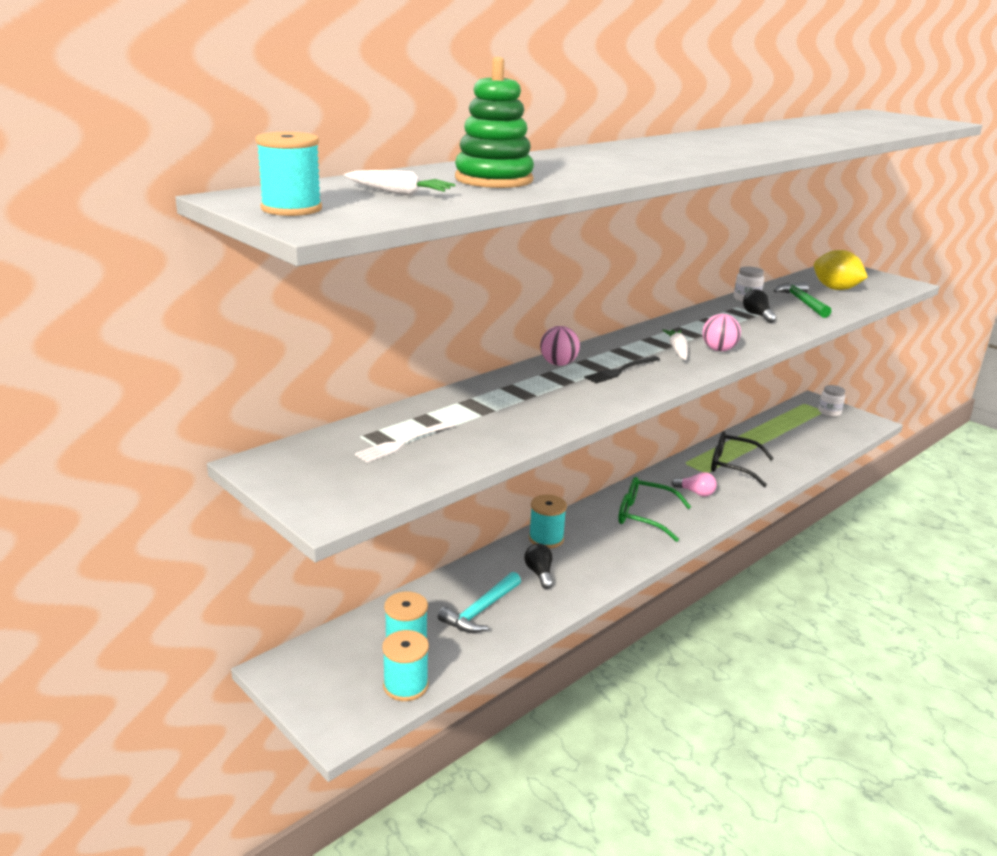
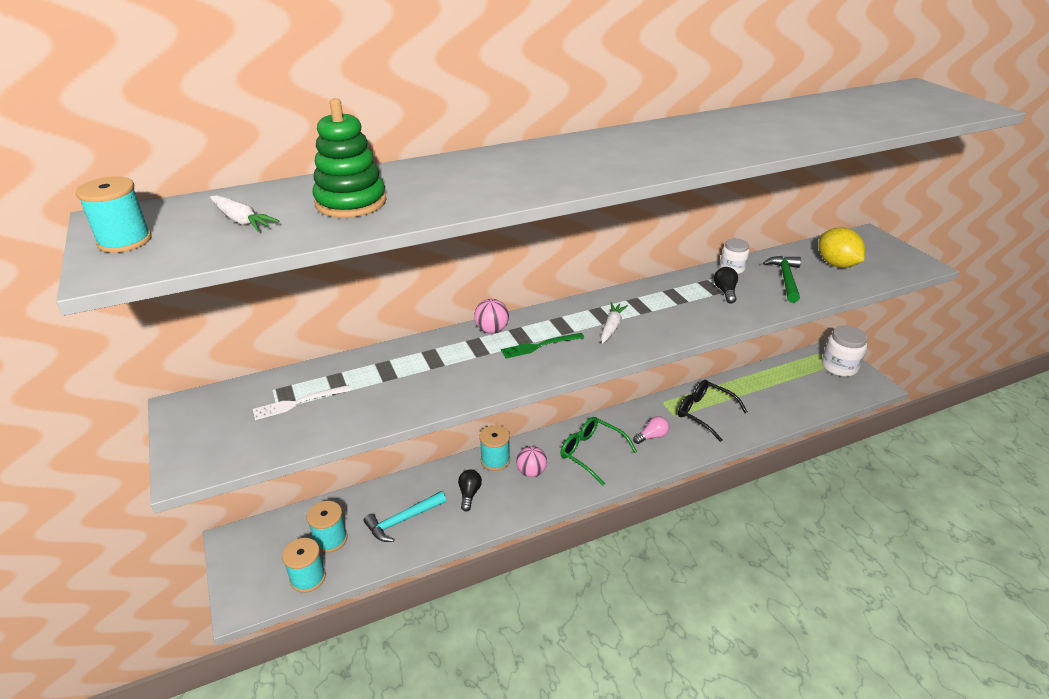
camera: 20 degrees right, 10 degrees up
(620, 370) = (539, 346): black fork -> green fork
(695, 492) = (652, 436): pink light bulb -> pink light bulb turned 75 degrees counterclockwise
(718, 350) = (651, 332): pink ball -> pink ball (531, 472)
(829, 412) = (839, 367): white jar -> white jar, size x1.66

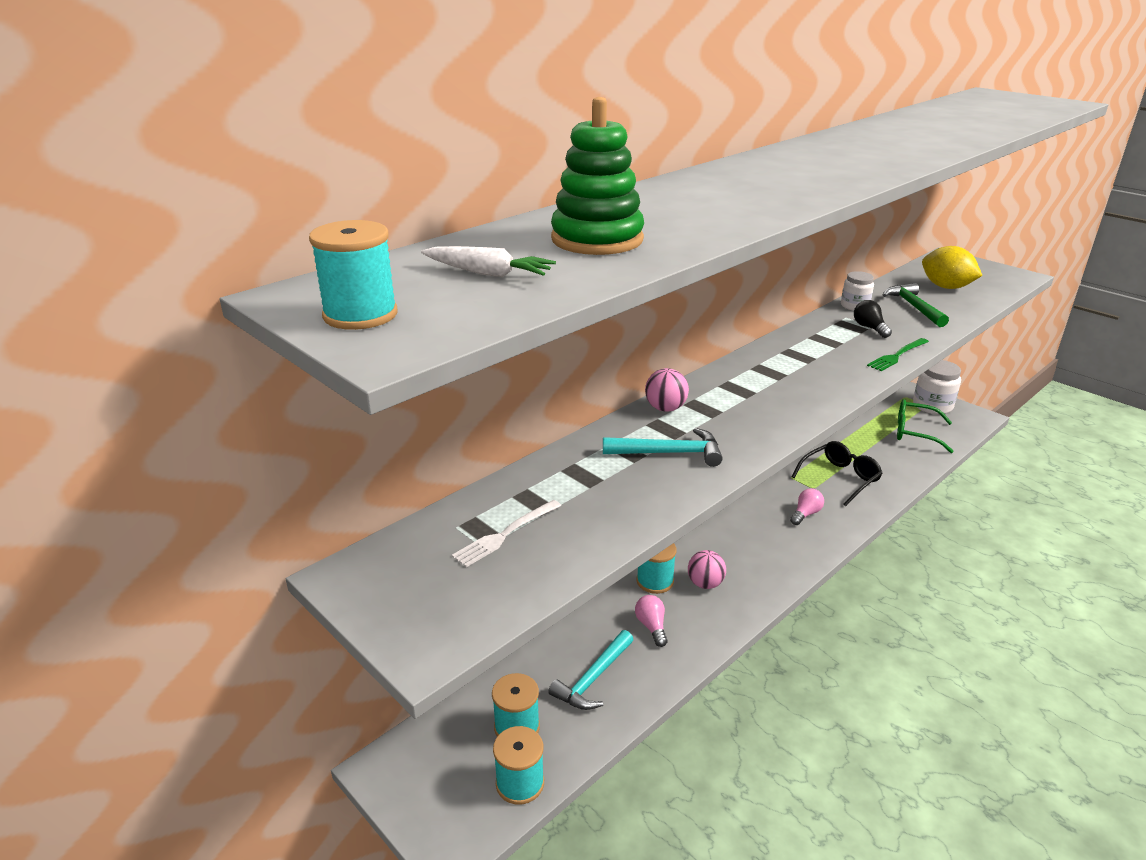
camera: 20 degrees left, 5 degrees down
(462, 367) = (669, 453): none -> turquoise hammer
(469, 494) = (651, 626): black light bulb -> pink light bulb
(539, 346) = (734, 414): green fork -> green fork (897, 355)
(591, 453) = (755, 546): green glasses -> green glasses (914, 432)
(611, 327) = (791, 381): white carrot -> none
(704, 413) = (840, 478): black glasses -> black glasses turned 120 degrees clockwise

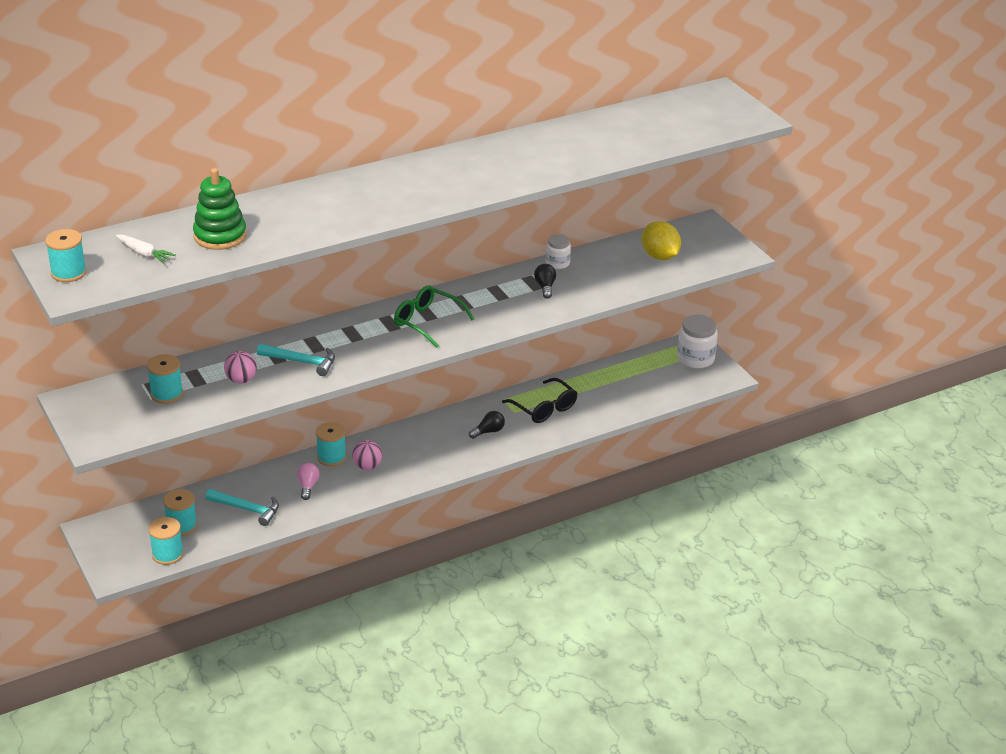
camera: 15 degrees right, 5 degrees up
(505, 534) = (166, 394): white fork -> turquoise spool
(593, 678) = (247, 509): turquoise hammer -> turquoise hammer turned 120 degrees counterclockwise
(665, 408) = (326, 329): pink ball -> pink ball (241, 380)
(805, 514) = (488, 431): pink light bulb -> black light bulb
(840, 478) = (544, 408): black glasses -> black glasses turned 75 degrees clockwise
(897, 355) = (538, 316): green fork -> none
(914, 307) = (606, 273): green hammer -> none
(914, 432) = (651, 381): green glasses -> green glasses (427, 322)

